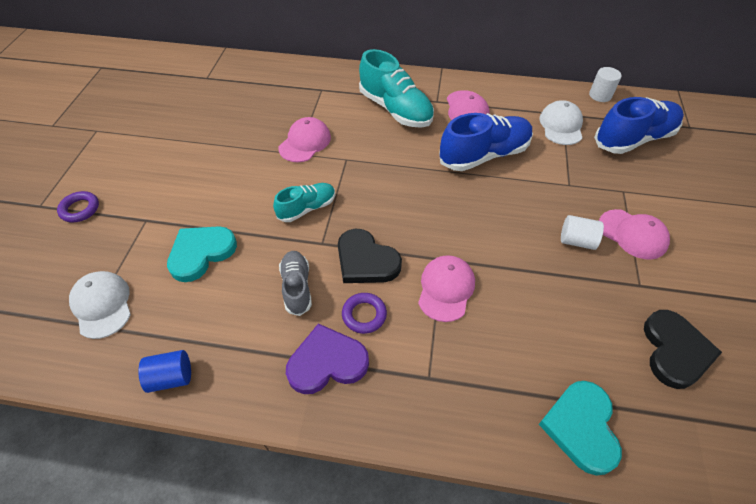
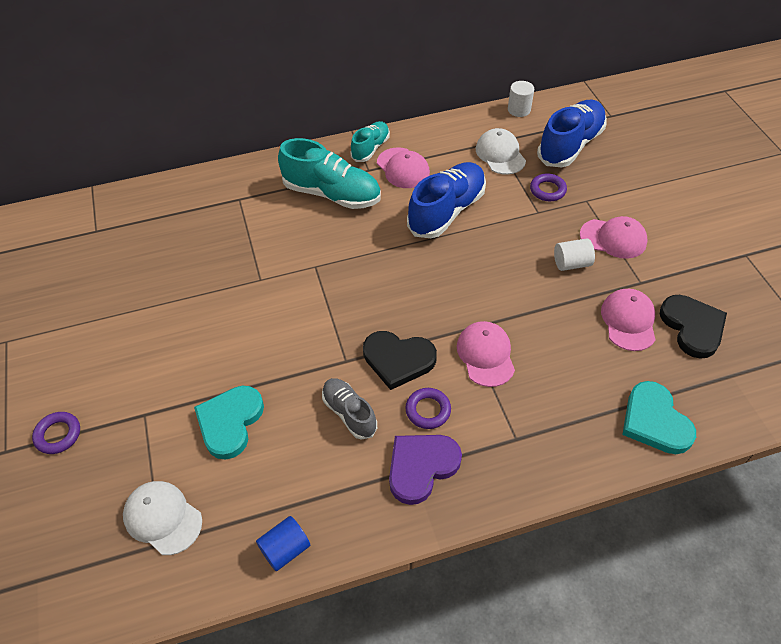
camera: 25 degrees left, 0 degrees up
(305, 142) = (260, 264): pink cap -> pink cap (628, 321)
(307, 208) = (308, 332): turquoise shoe -> turquoise shoe (370, 148)
(589, 169) = (547, 190): none -> purple ring

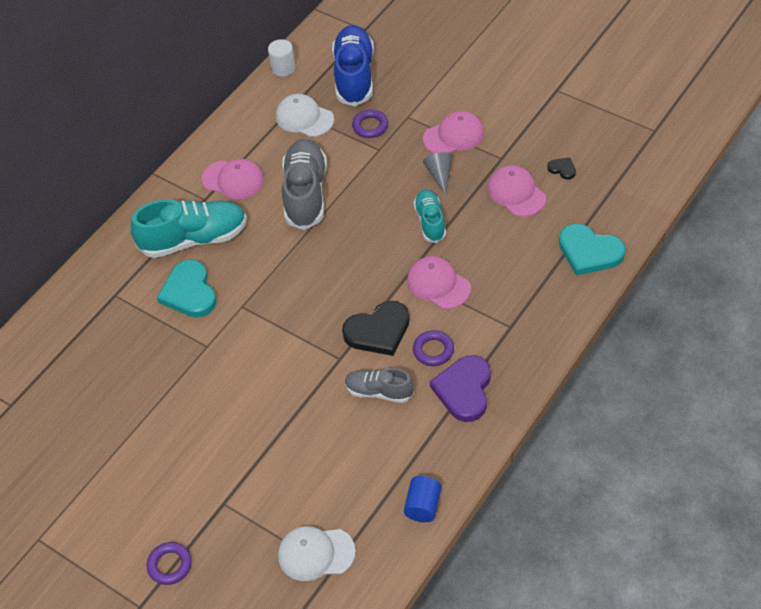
camera: 35 degrees left, 0 degrees up
(230, 422) = (297, 460): turquoise heart -> turquoise heart (189, 292)
(370, 148) = (187, 179): turquoise shoe -> turquoise shoe (430, 222)
(447, 211) = (305, 194): blue shoe -> grey shoe
(571, 263) = (440, 175): white cylinder -> grey cone
(692, 327) = (562, 169): black heart -> black heart, size x0.46

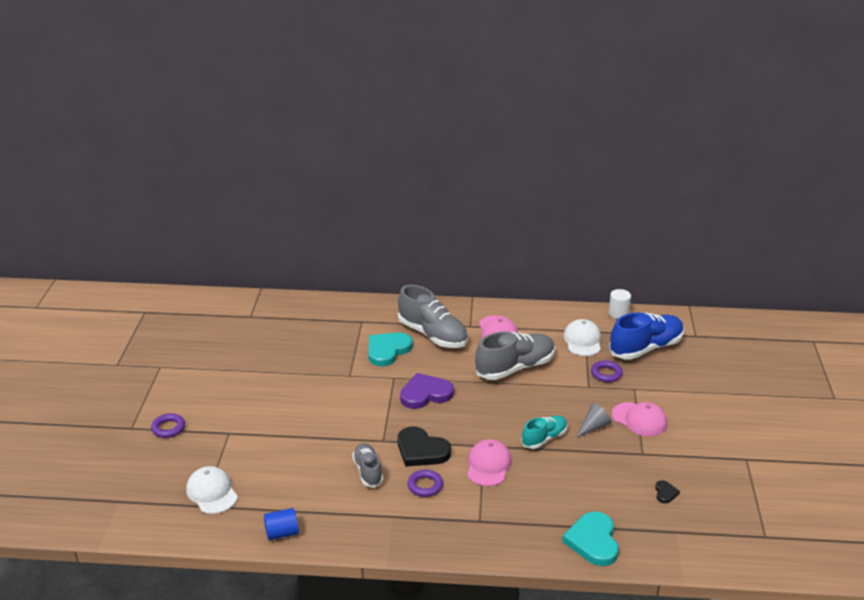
camera: 55 degrees right, 20 degrees down
(194, 239) = (433, 335): turquoise shoe -> grey shoe
(464, 390) = (400, 516): purple heart -> purple heart (425, 394)
(516, 193) = (615, 475): pink cap -> none

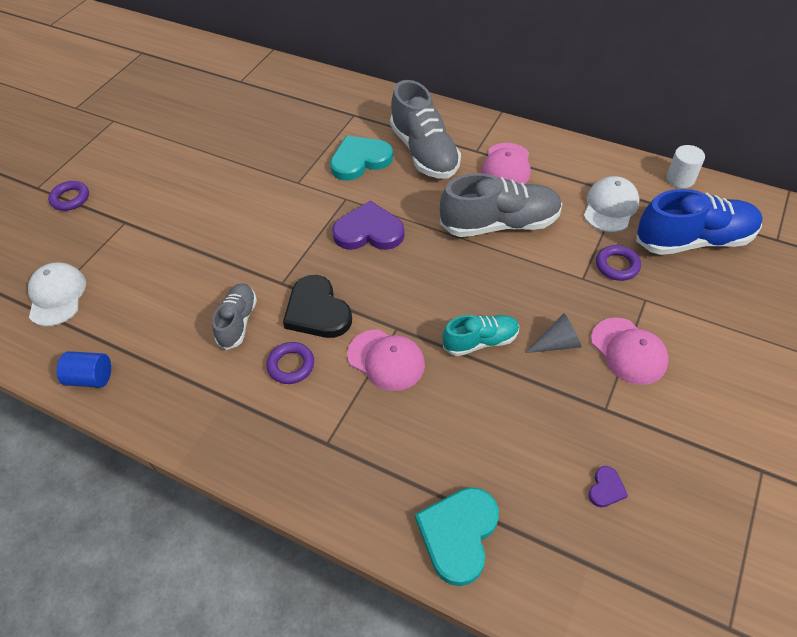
camera: 25 degrees right, 20 degrees up
(488, 465) = (386, 360): pink cap -> pink cap turned 90 degrees clockwise
(665, 493) = (606, 488): black heart -> purple heart

